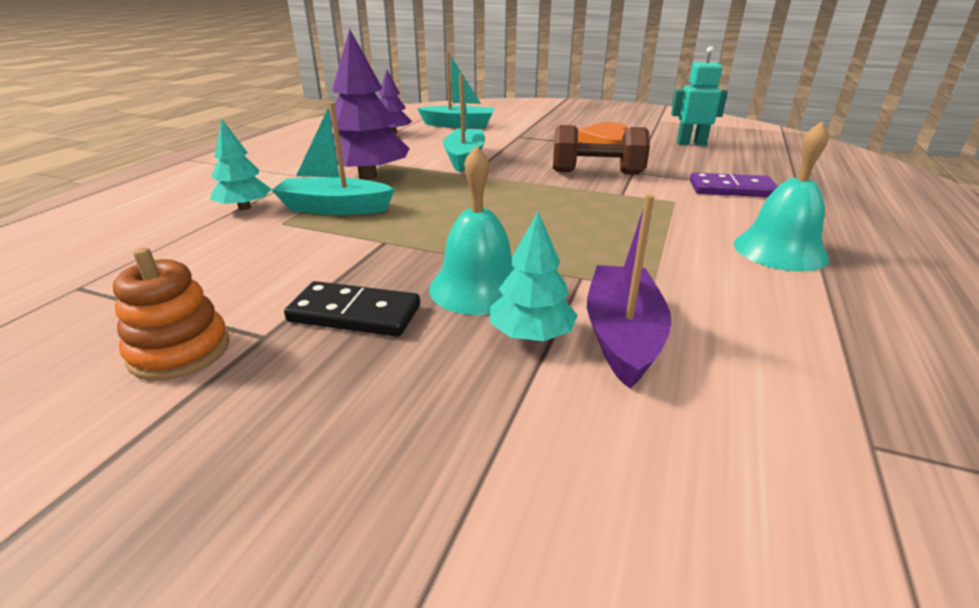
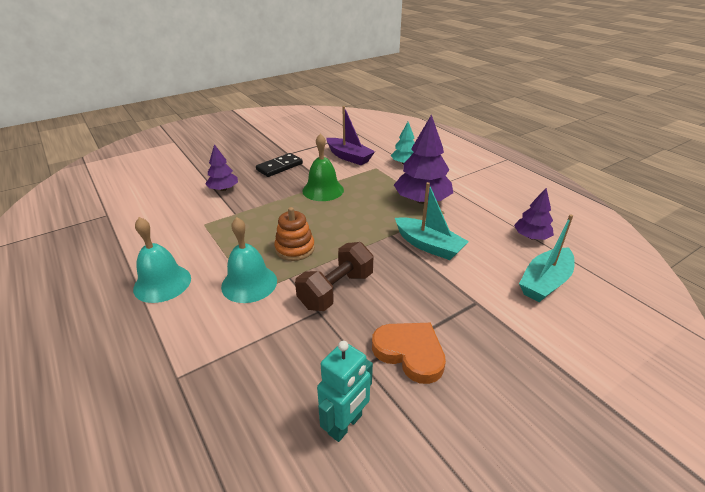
camera: 125 degrees right, 5 degrees up
(180, 351) = (296, 143): orange stacking toy -> orange stacking toy (295, 249)
(334, 208) = (379, 181): turquoise boat -> none
(410, 237) = (323, 190): none -> green bell
(478, 288) = (262, 190): turquoise bell -> turquoise bell (249, 283)
(531, 335) = (223, 189): turquoise tree -> purple tree
(622, 336) = (196, 203): purple boat -> purple boat (349, 157)
(732, 189) = (230, 338): purple domino -> none

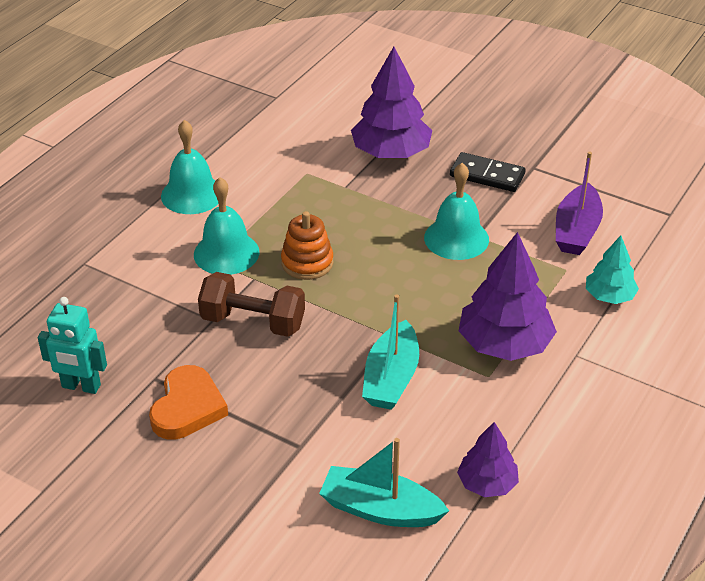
camera: 65 degrees right, 5 degrees up
(223, 189) = (391, 153): purple tree -> purple tree, size x1.75
(323, 190) = (456, 238): green bell -> turquoise bell

